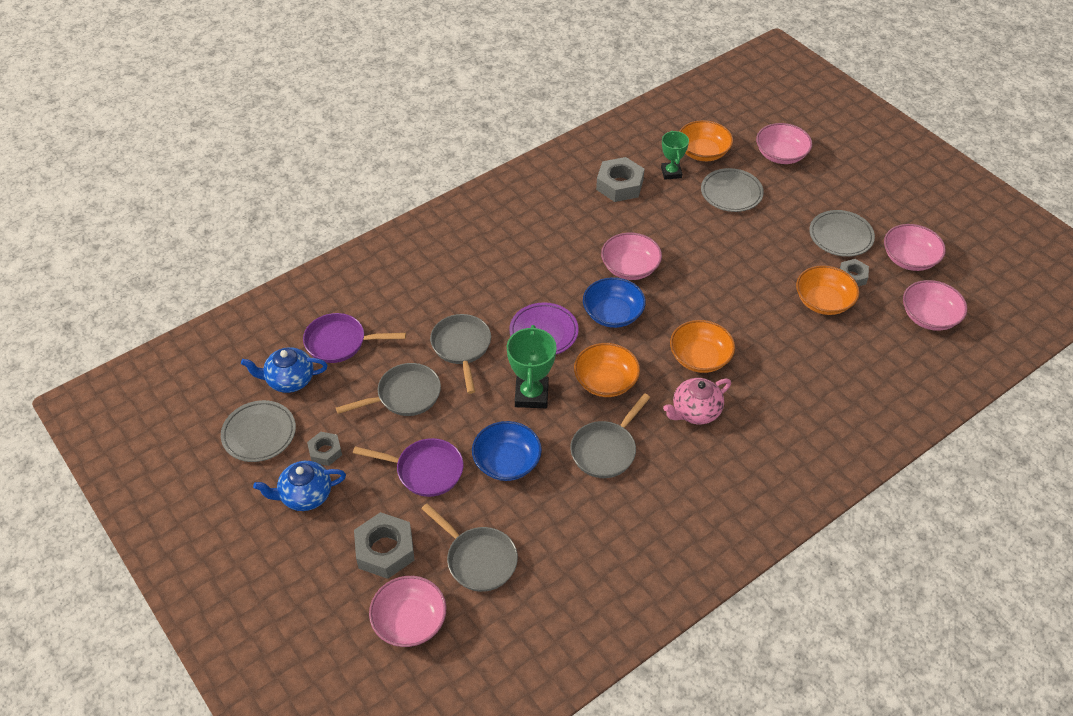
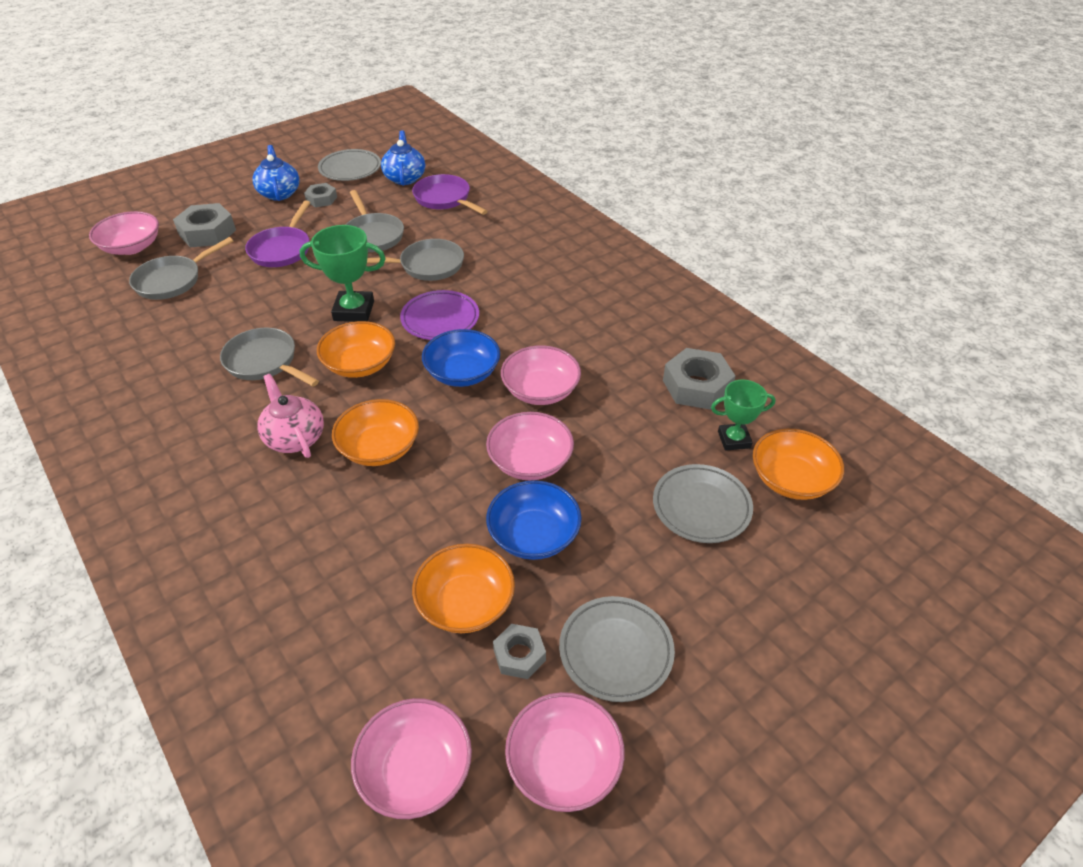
camera: 90 degrees right, 5 degrees down
(340, 342) = (444, 199): purple pan -> purple pan turned 45 degrees counterclockwise
(507, 462) = (274, 295): blue bowl -> blue bowl (534, 535)
(781, 155) = (814, 585): pink bowl -> pink bowl (530, 461)

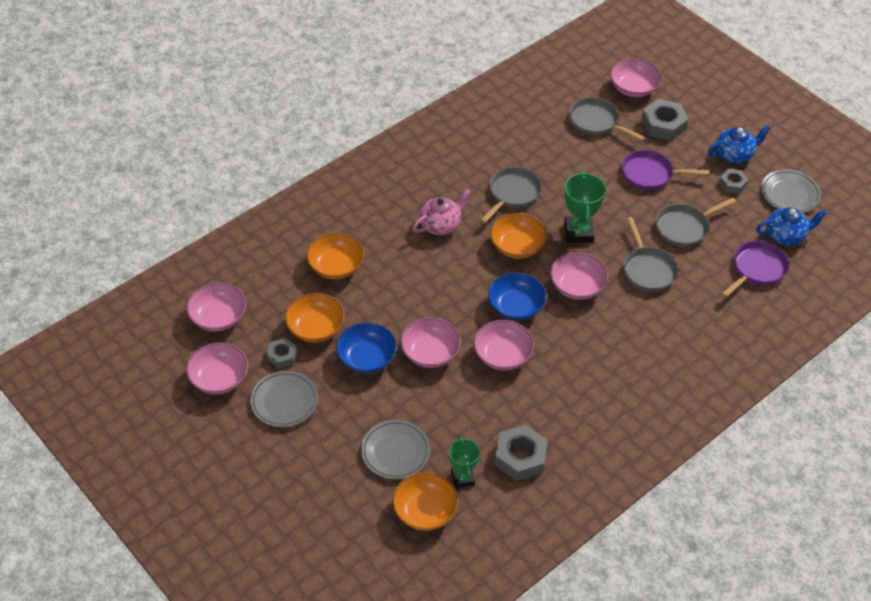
camera: 85 degrees right, 5 degrees up
(379, 448) = (435, 270): orange bowl -> orange bowl (336, 266)
(440, 319) = (577, 286): purple plate -> pink bowl

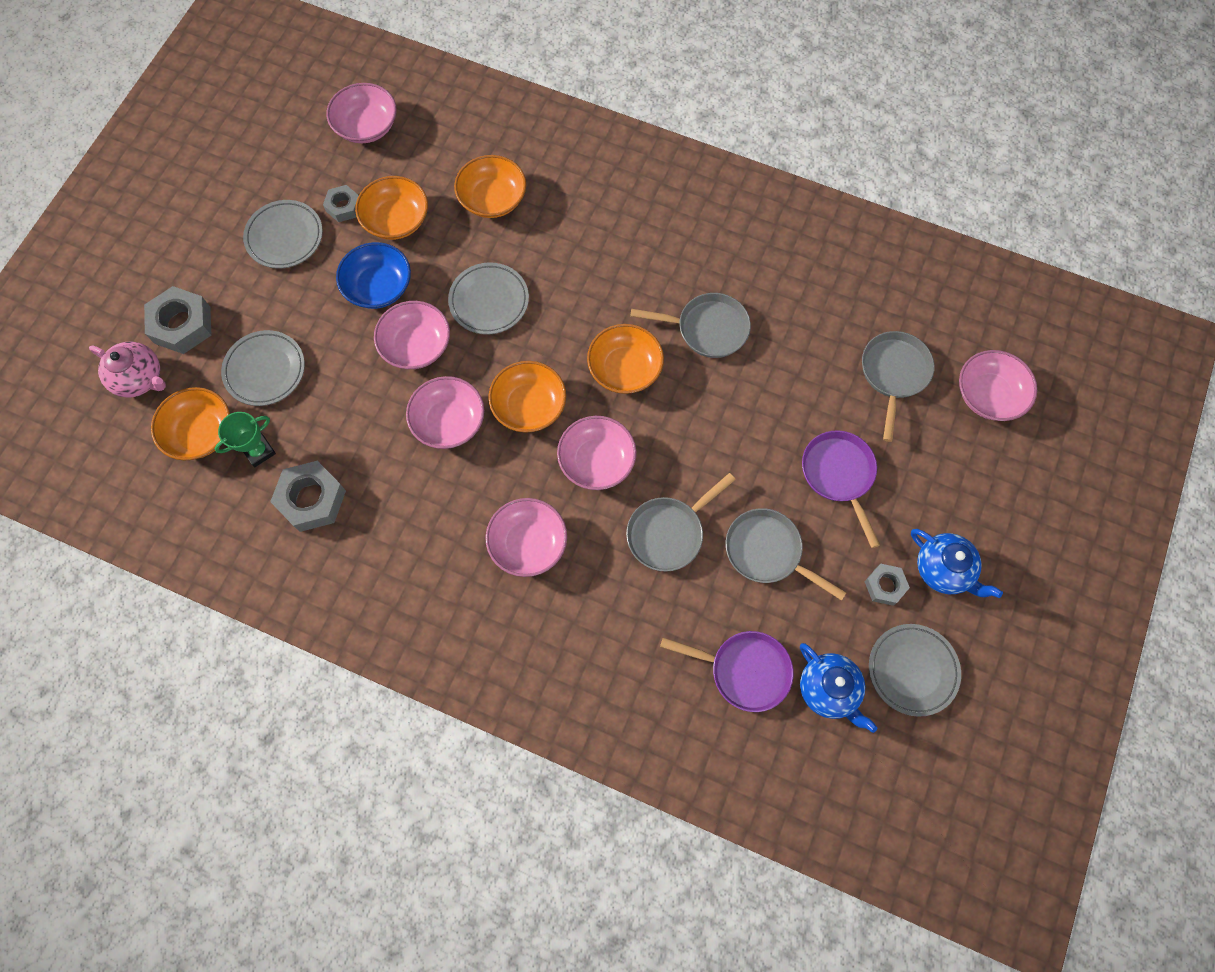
camera: 65 degrees right, 20 degrees up
(219, 378) = (288, 166): pink bowl -> pink bowl (528, 543)
(420, 298) = (489, 301): none -> grey plate
(441, 225) = (612, 274): pink teapot -> pink teapot (140, 378)
(516, 306) = (529, 406): blue bowl -> orange bowl
(578, 232) = (686, 428): green trophy -> none
(663, 125) = (942, 458): grey nut -> grey nut (182, 325)

